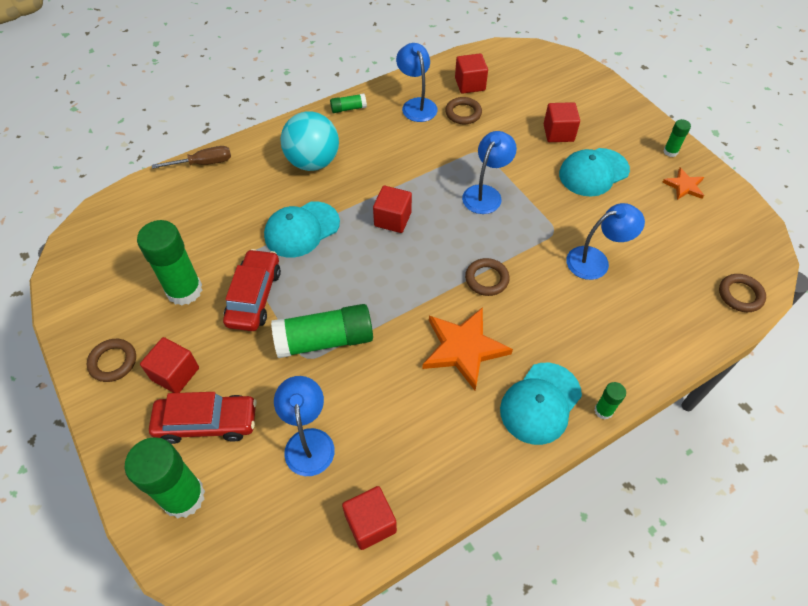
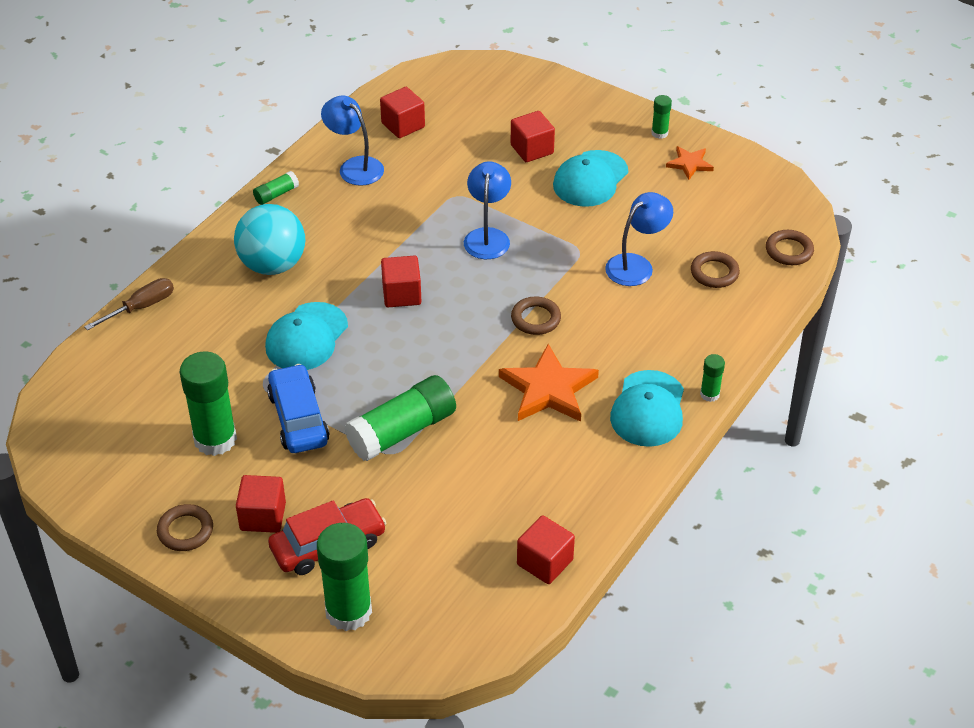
camera: 25 degrees left, 10 degrees down
(254, 296) = (298, 418): red car -> blue car
(308, 441) = (443, 521): blue lamp -> none
(463, 113) = (414, 160): brown ring -> brown ring (714, 273)

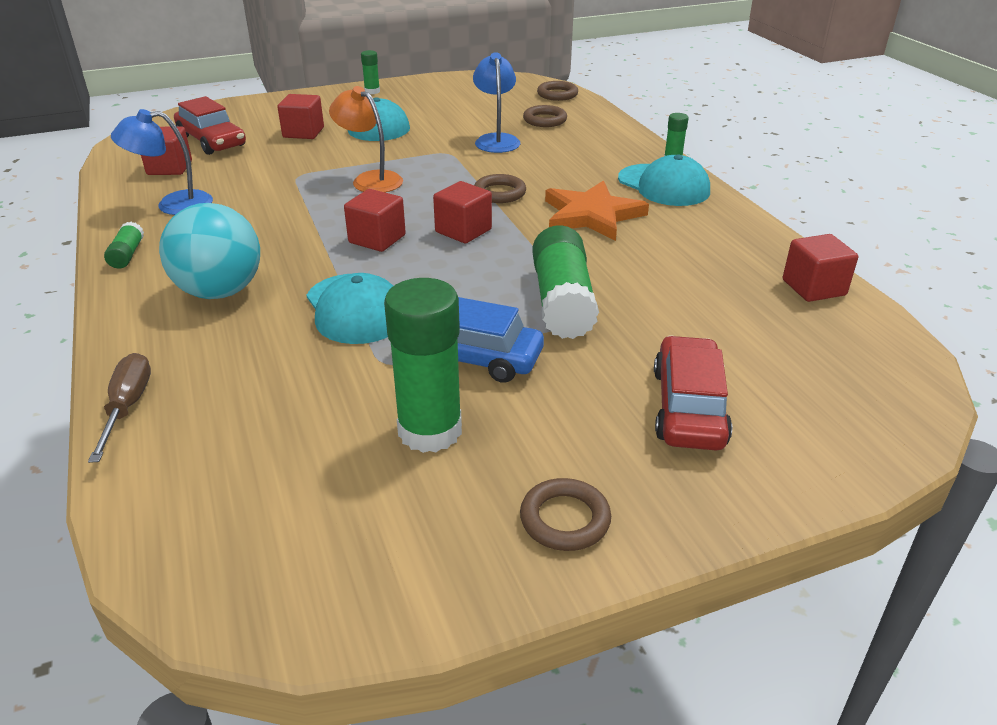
camera: 55 degrees left, 10 degrees down
(263, 516) = (599, 440): red cube -> red cube (463, 231)
(348, 611) = (809, 430): green glue stick -> none
(466, 113) = (212, 141): none -> red car
(487, 236) = (370, 179): blue lamp -> orange lamp
(689, 164) = (421, 93): orange star -> none

